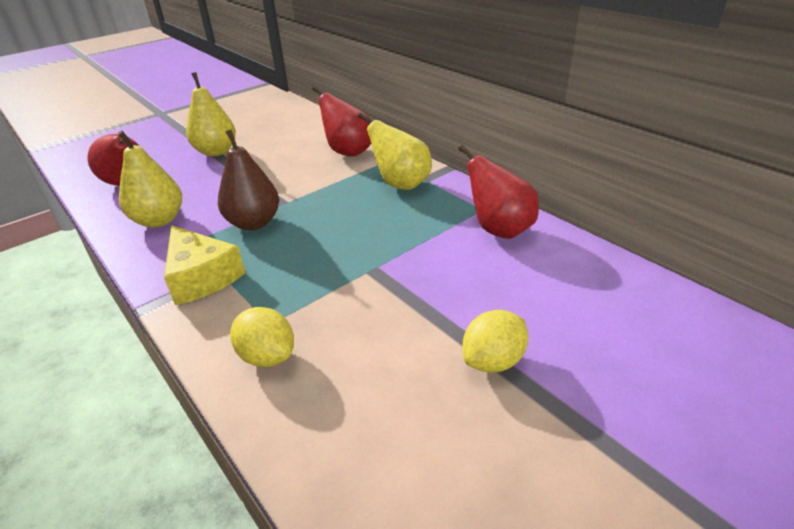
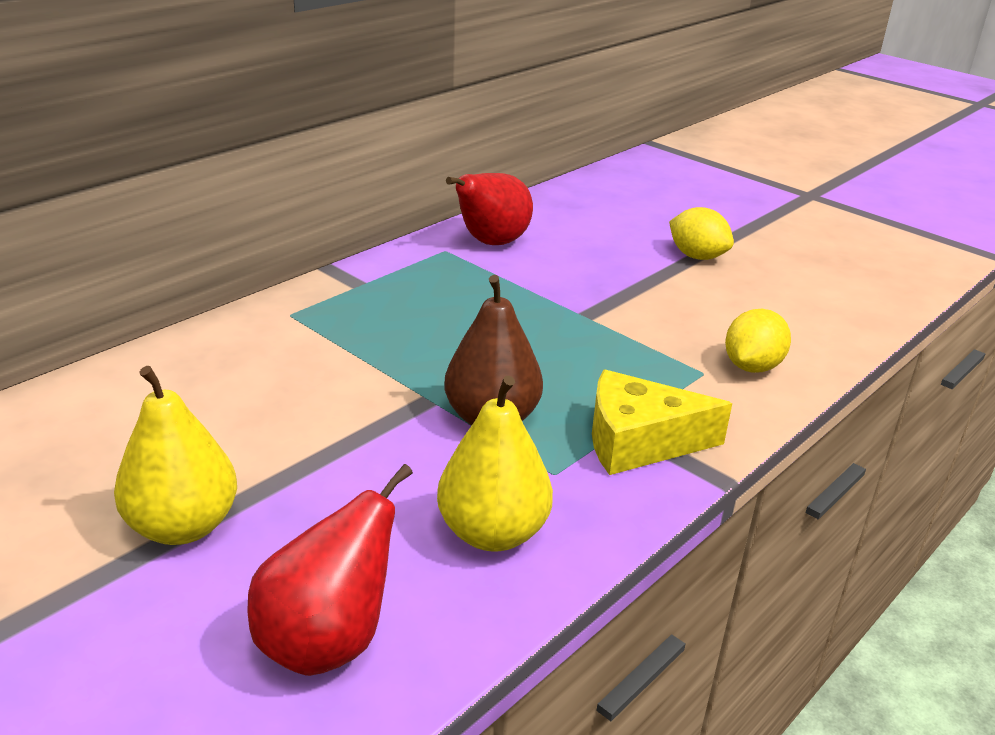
camera: 100 degrees left, 5 degrees down
(201, 276) = (639, 442): yellow cheese -> yellow cheese turned 135 degrees counterclockwise
(348, 152) = (243, 352): red pear -> none
(401, 184) = (374, 301): yellow pear -> none

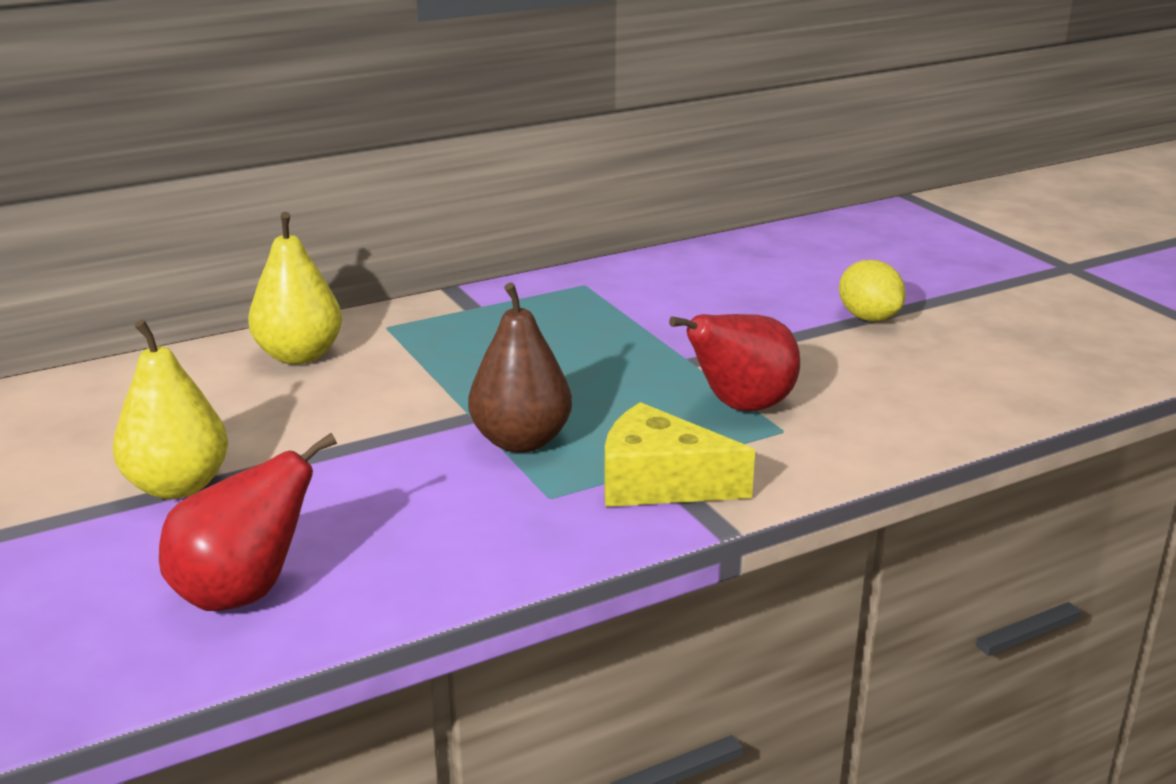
camera: 20 degrees right, 5 degrees down
(491, 243) = (639, 282): red pear -> red pear (741, 407)
(492, 533) = (451, 536): yellow pear -> yellow pear (299, 355)
(752, 366) = (844, 432): yellow lemon -> none

